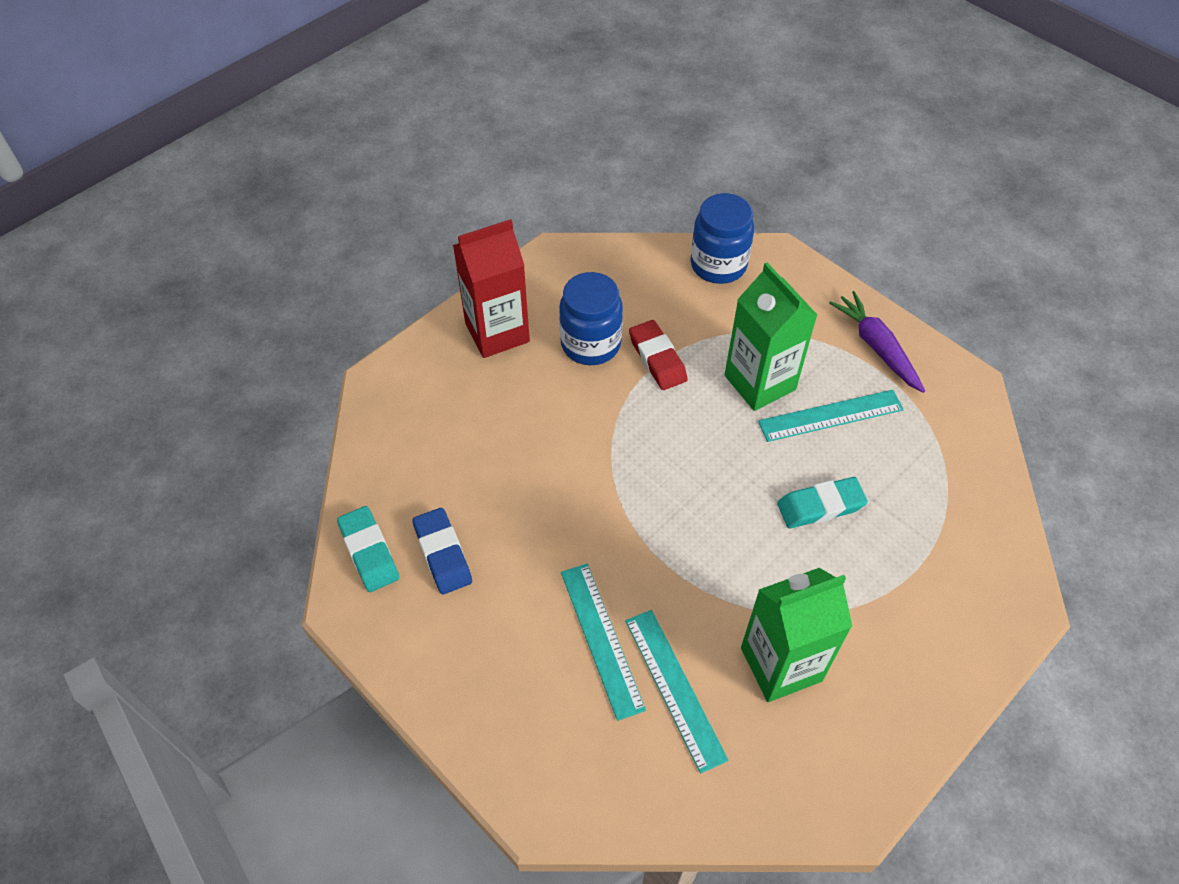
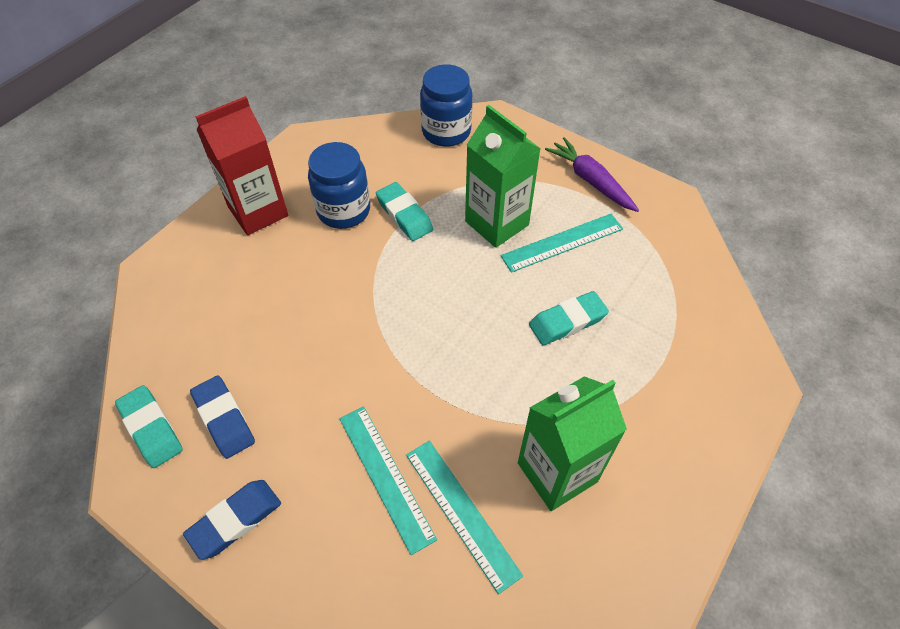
camera: 10 degrees left, 0 degrees up
(446, 657) = (235, 520): none -> blue eraser
(657, 359) = (404, 215): red eraser -> turquoise eraser

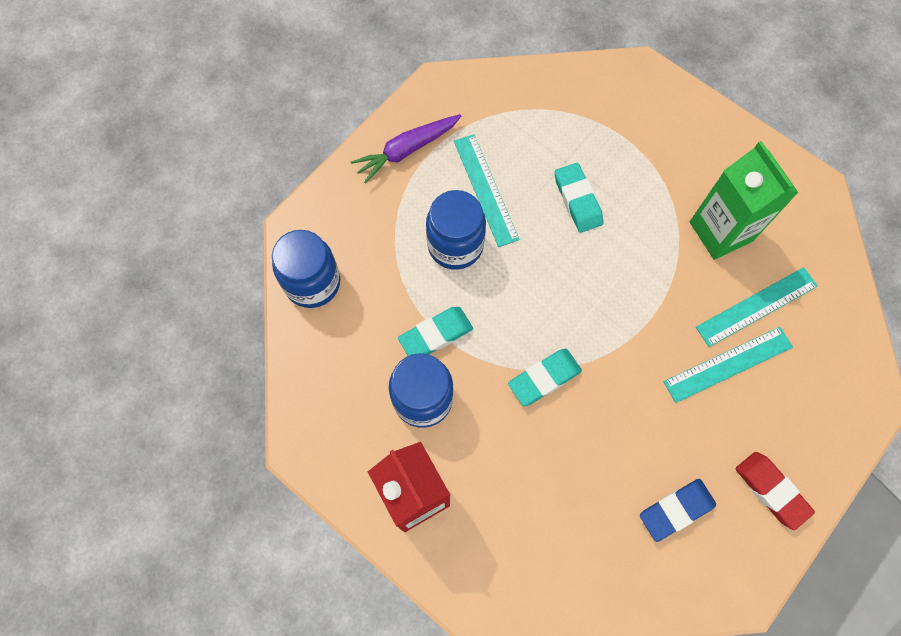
camera: 85 degrees left, 15 degrees up
(151, 429) = (686, 581): turquoise eraser -> turquoise eraser (544, 378)
(235, 520) = (771, 490): blue eraser -> red eraser
(496, 223) = (455, 245): green carton -> blue jar

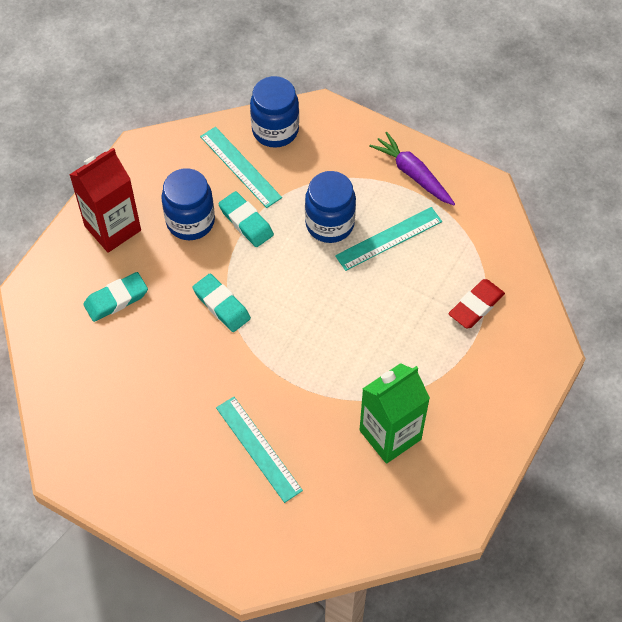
camera: 80 degrees right, 10 degrees down
(577, 200) = (395, 312): turquoise eraser -> turquoise eraser (116, 299)
(676, 510) = (123, 415): blue eraser -> none
(756, 306) = (319, 470): turquoise ruler -> turquoise ruler (240, 167)
(771, 490) = (149, 490): red eraser -> red eraser (476, 306)

